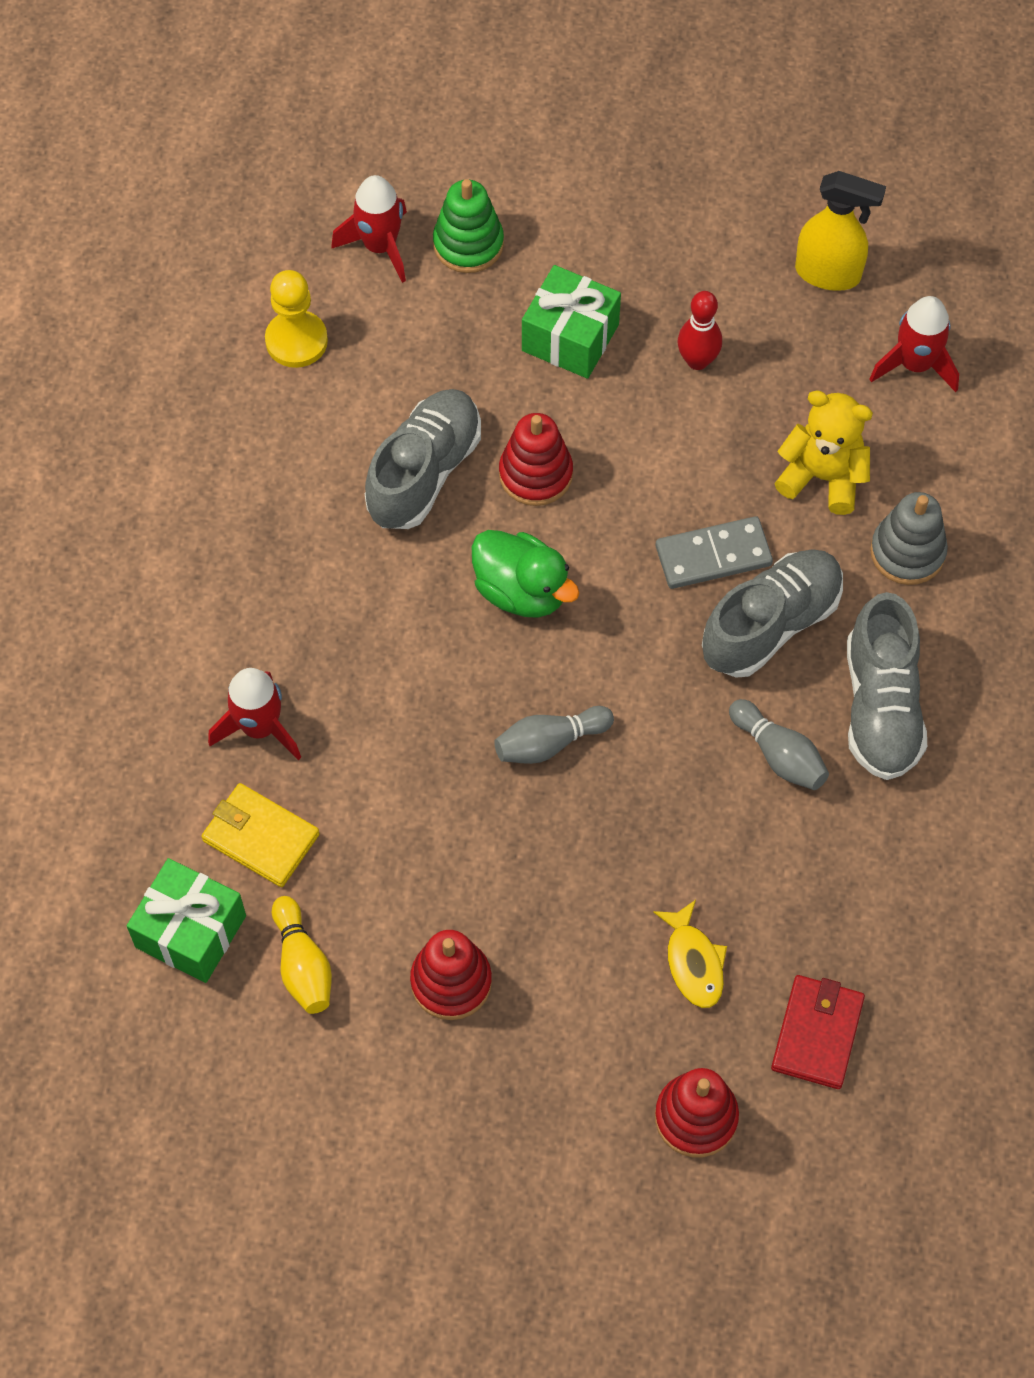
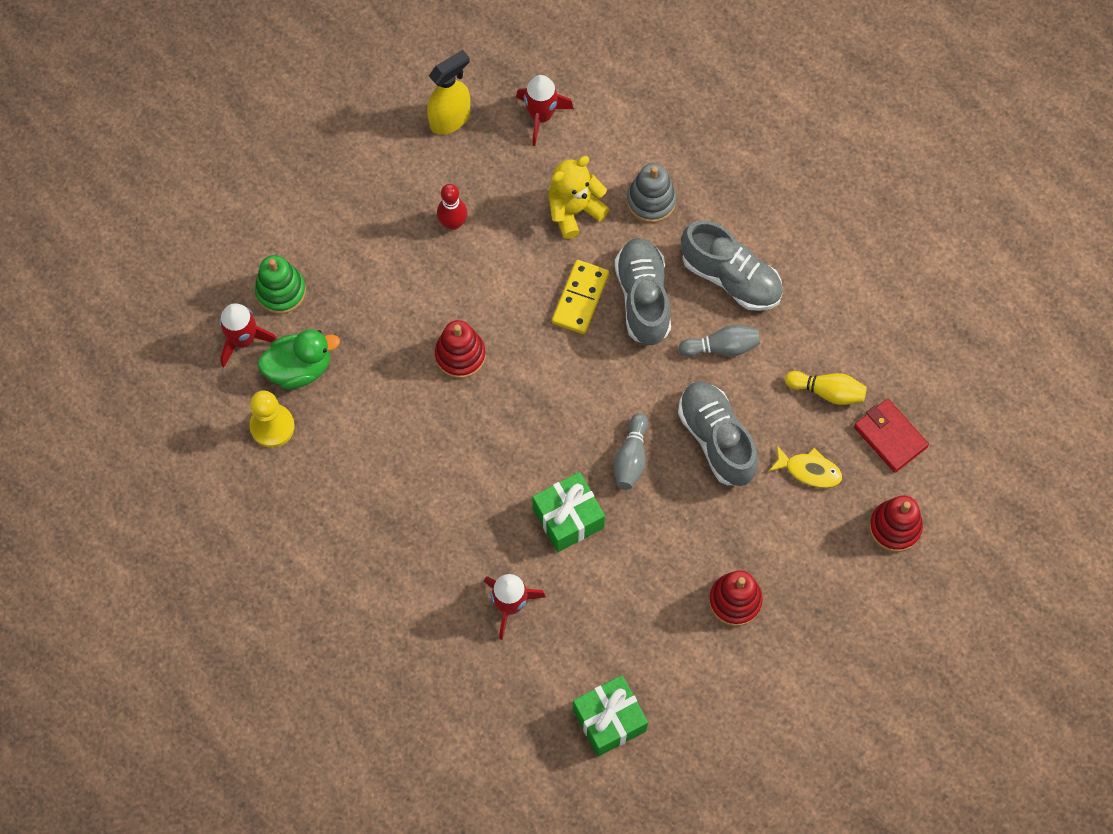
camera: 55 degrees left, 5 degrees up
(260, 837) = (579, 647): yellow wallet -> none
(302, 965) = (671, 672): yellow bowling pin -> yellow bowling pin (827, 391)
(424, 472) = (414, 413): grey shoe -> grey shoe (716, 439)
(521, 591) = (528, 411): green duck -> green duck (299, 368)
(570, 337) = (386, 278): green gift -> green gift (568, 518)
(713, 555) = (580, 298): grey domino -> yellow domino

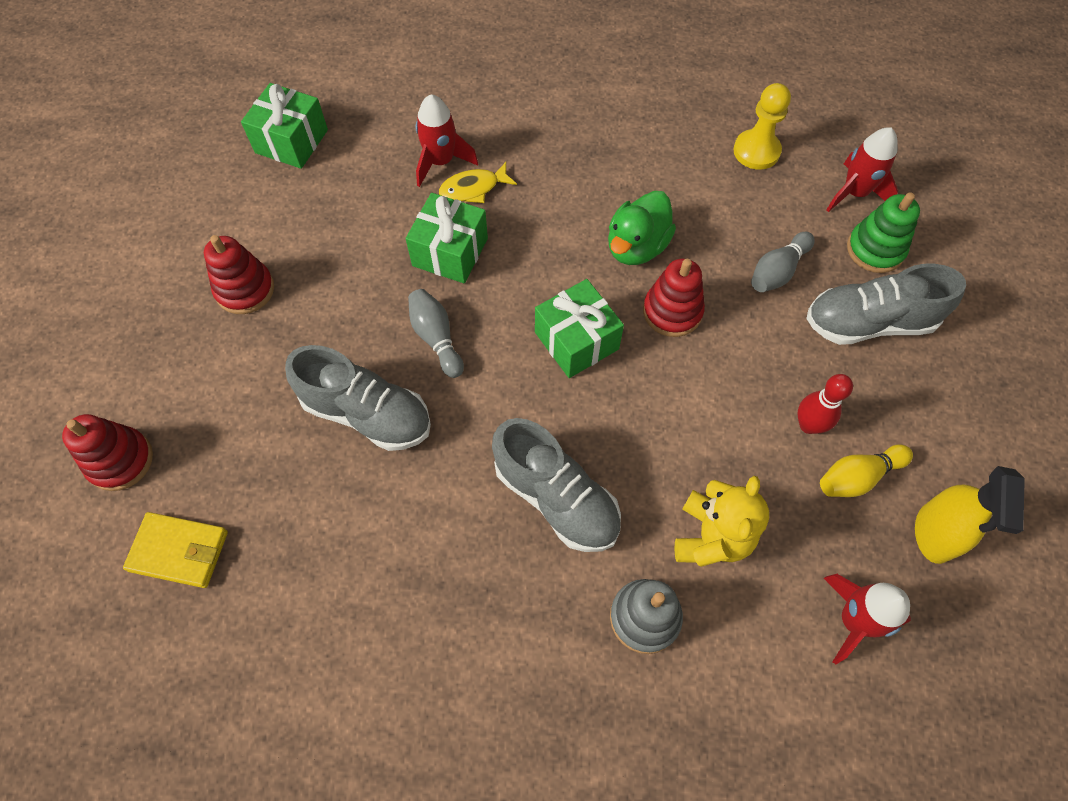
camera: 140 degrees right, 5 degrees down
(299, 368) = (787, 204): green duck -> green duck (636, 247)
(541, 384) = (576, 340): none -> green gift
(580, 298) = (617, 448): yellow domino -> none
(722, 347) = (432, 510): grey bowling pin -> grey bowling pin (777, 271)
(731, 277) = (483, 596): grey shoe -> grey shoe (869, 322)
(809, 470) = (249, 452): yellow fish -> yellow fish (473, 188)
(827, 391) = (282, 548): yellow bowling pin -> yellow bowling pin (857, 477)
(890, 437) = (179, 551): red wallet -> yellow wallet

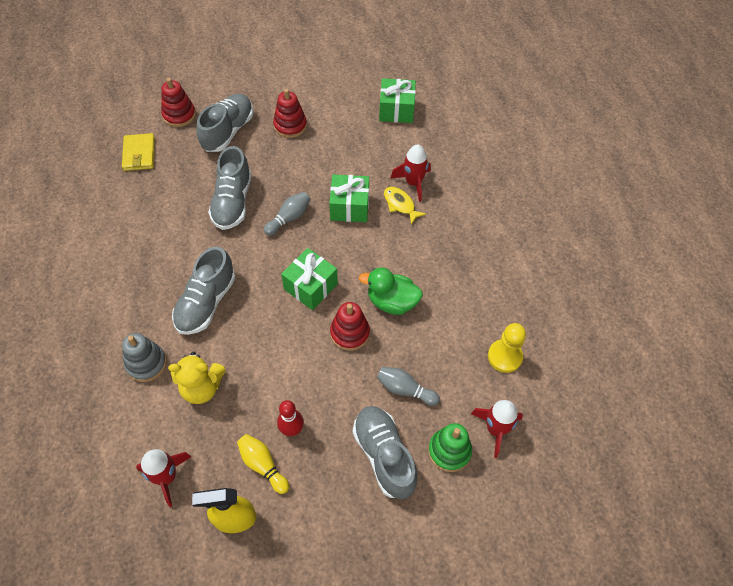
camera: 70 degrees right, 5 degrees down
(206, 387) = (228, 131): none -> grey shoe

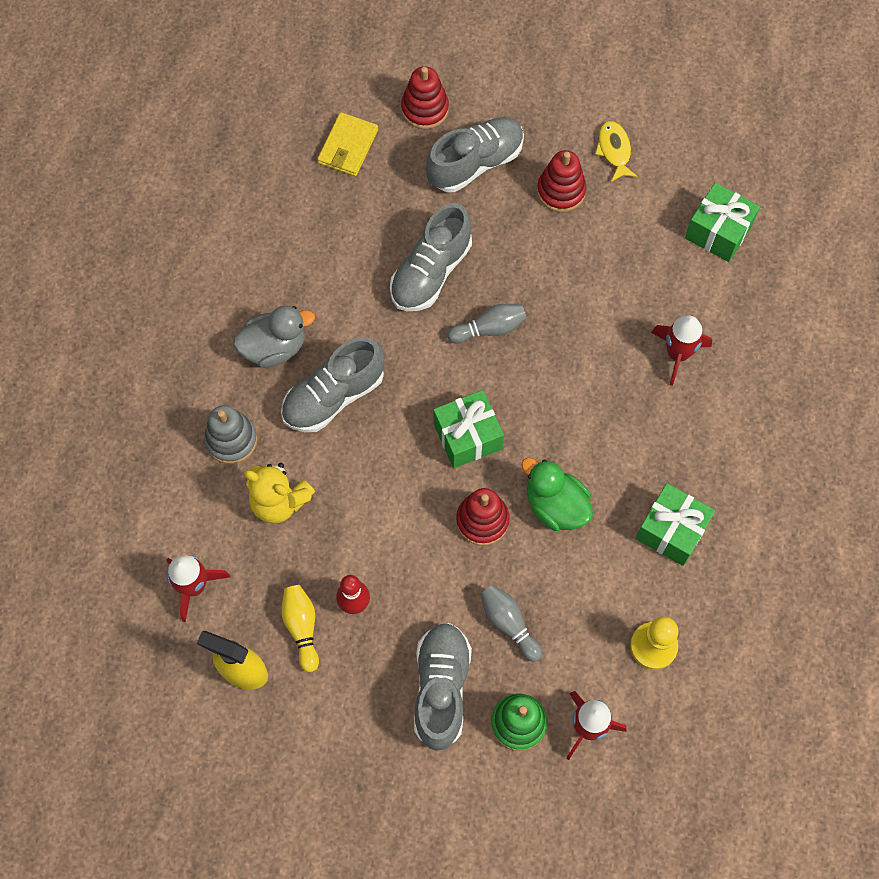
camera: 30 degrees right, 10 degrees up
(148, 291) = (274, 347): none -> grey duck
(349, 207) = (574, 349): green gift -> green gift (671, 530)
(400, 204) = (642, 377): yellow fish -> yellow fish (614, 150)

